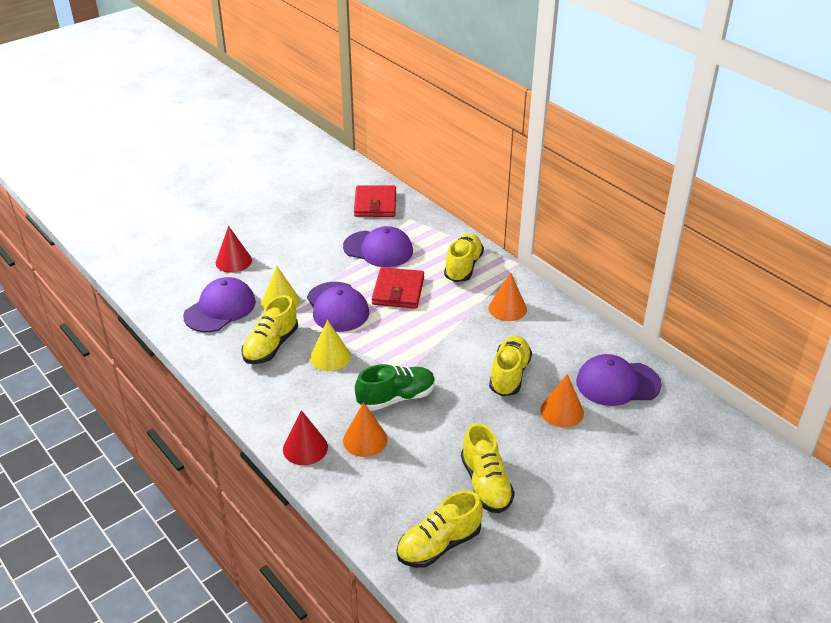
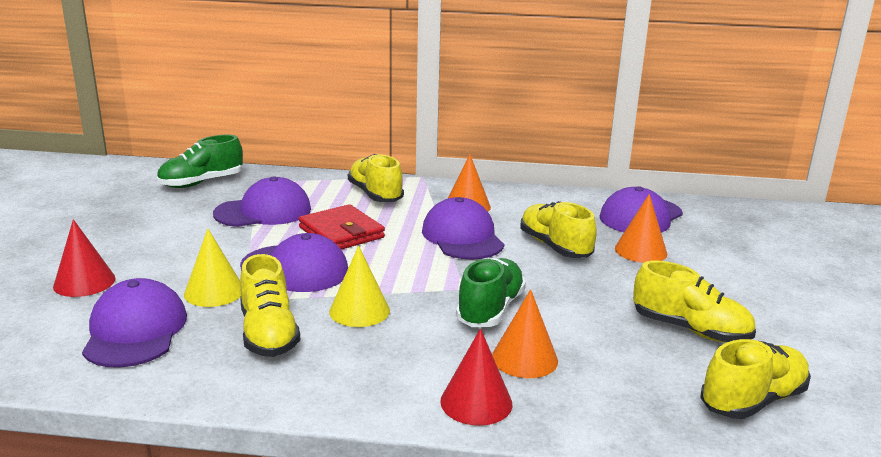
camera: 45 degrees left, 15 degrees down
(375, 204) = (201, 183): red wallet -> green shoe
(439, 545) = (752, 400): yellow shoe -> yellow shoe turned 135 degrees counterclockwise
(463, 334) = (462, 237): none -> purple cap

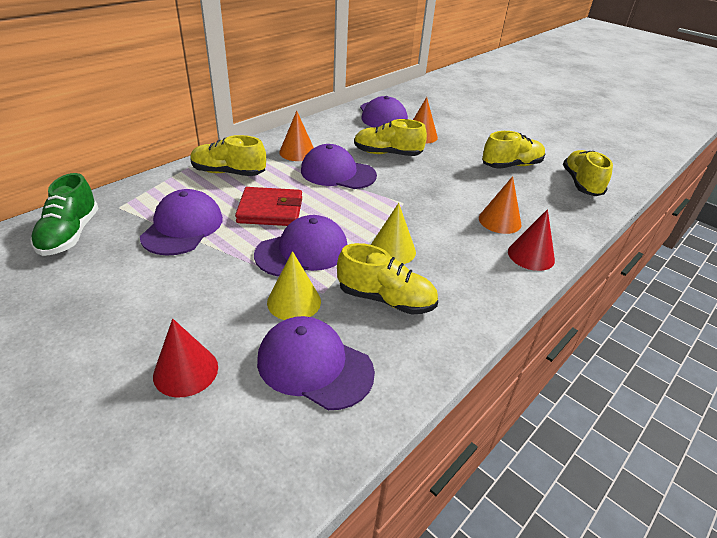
camera: 55 degrees left, 15 degrees up
(490, 310) = (438, 206): green shoe -> none

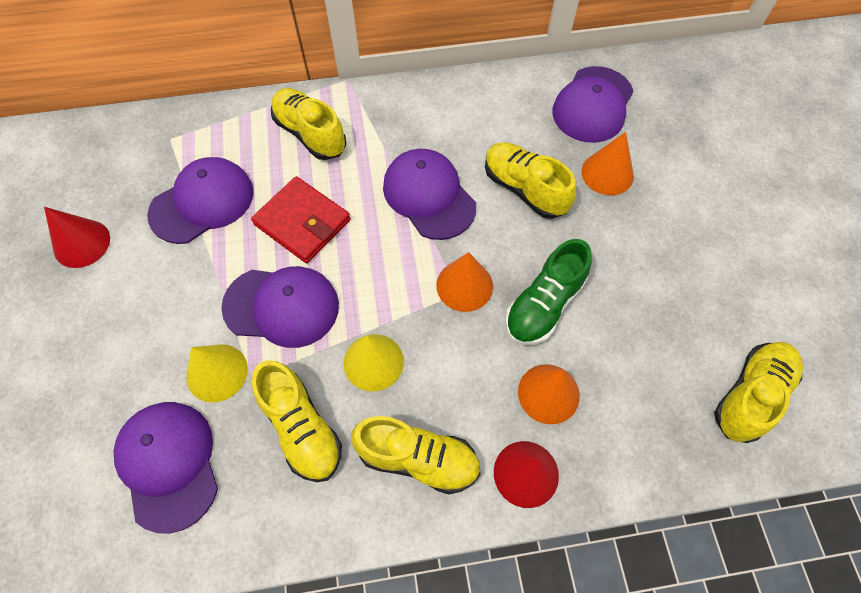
camera: 40 degrees right, 25 degrees up
(70, 234) = (106, 160): green shoe -> green shoe (544, 305)
(186, 371) = (73, 396): red cone -> red cone (82, 243)
(297, 152) = (415, 132): orange cone -> orange cone (464, 285)
(511, 165) = (680, 301): yellow shoe -> yellow shoe (418, 459)

